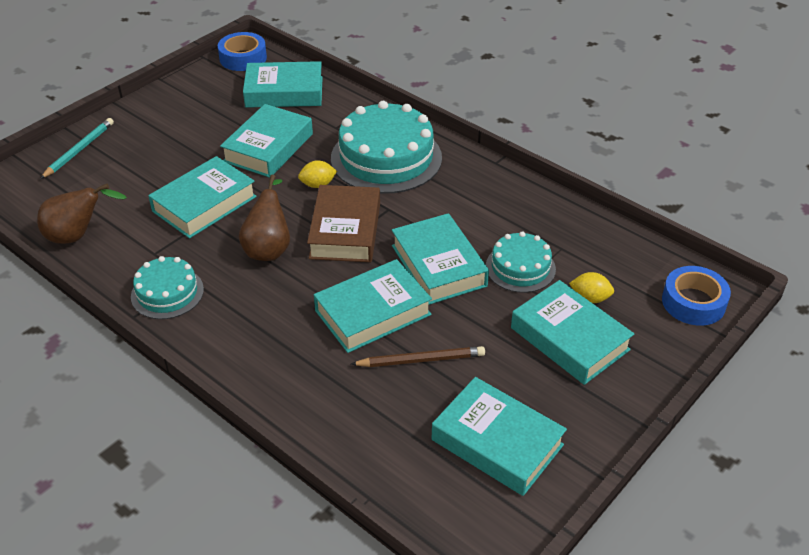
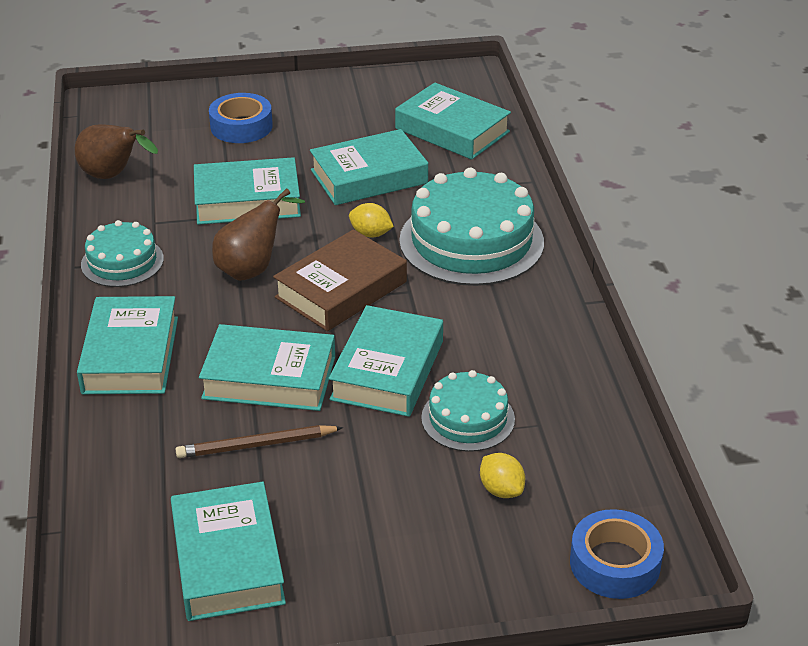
camera: 40 degrees right, 5 degrees down
(79, 150) = (203, 102): turquoise pencil -> none
(243, 58) = (453, 80): blue tape -> blue tape (241, 126)
(421, 360) = (256, 445): brown pencil -> brown pencil turned 135 degrees clockwise
(569, 339) = (425, 514): turquoise book -> turquoise book (130, 355)

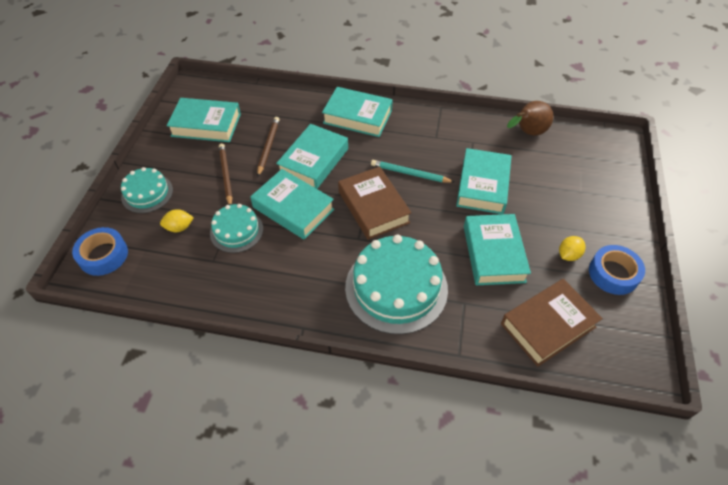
camera: 110 degrees right, 15 degrees up
(122, 262) = (438, 124): turquoise cake -> turquoise cake (147, 193)
(241, 126) = (576, 201): blue tape -> blue tape (613, 274)
(252, 269) = (410, 173): brown pear -> turquoise pencil
(354, 476) = (226, 175): none -> brown pencil
(371, 234) = (424, 236): yellow lemon -> yellow lemon (568, 255)
(452, 130) = (547, 325): turquoise book -> brown book

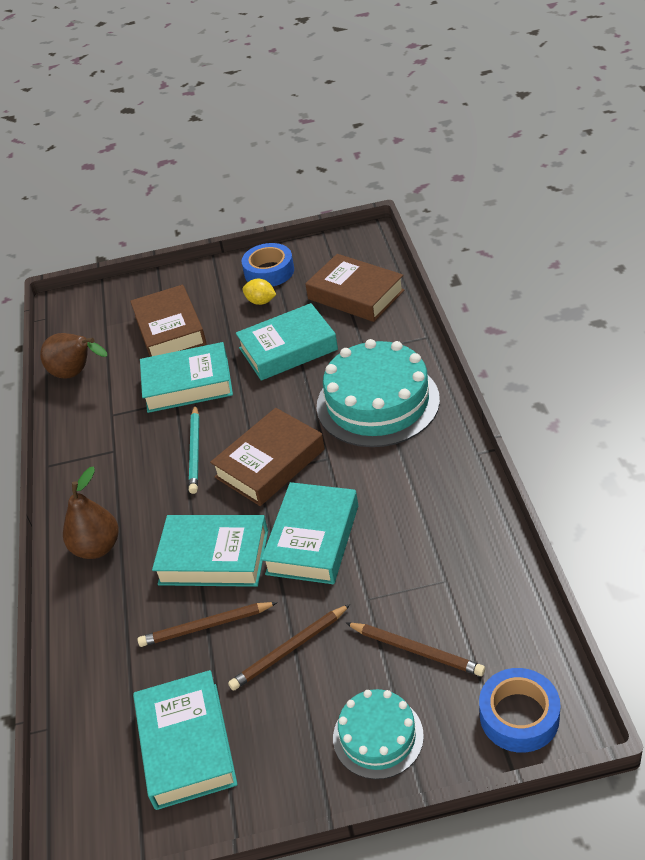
camera: 105 degrees left, 10 degrees down
(179, 227) = (416, 650): yellow lemon -> brown pencil
(236, 231) = (384, 581): turquoise cake -> none
(357, 116) = (97, 547): turquoise book -> brown pear
(556, 190) = (170, 330): none -> brown book

